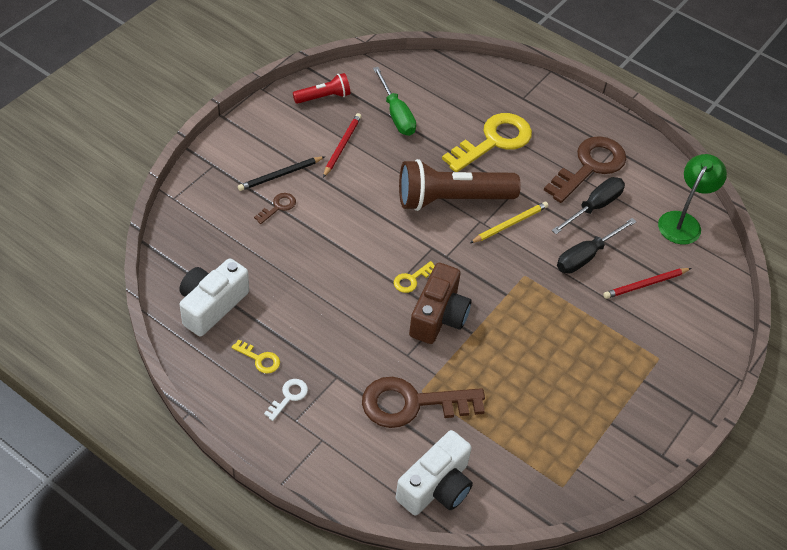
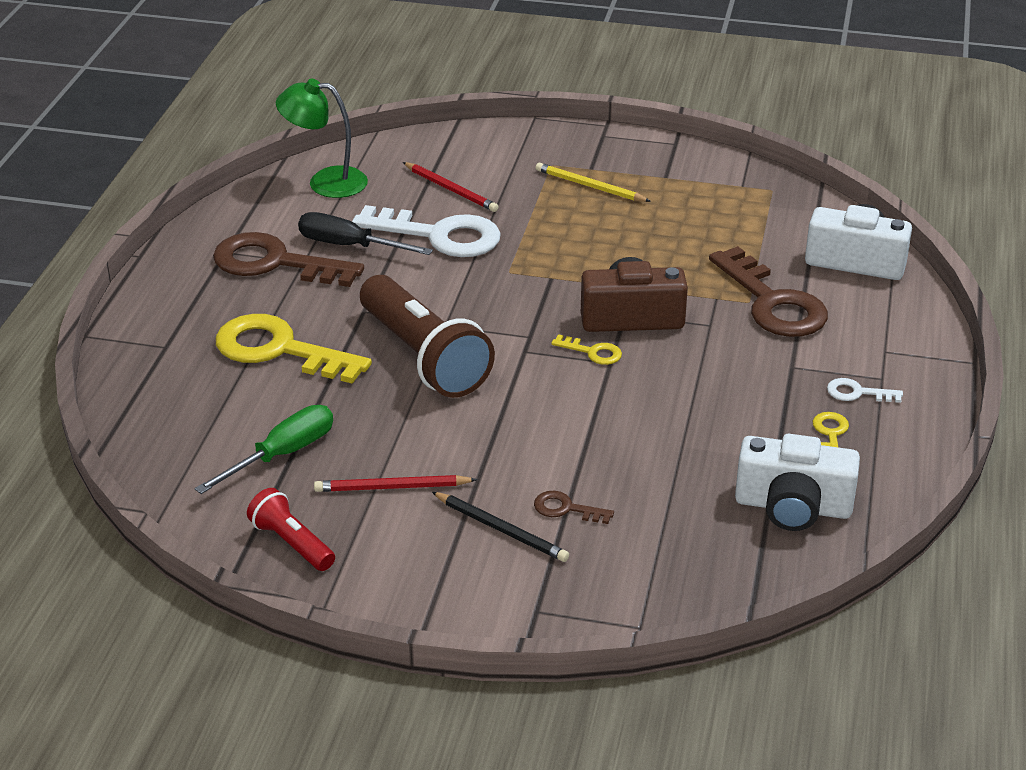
camera: 110 degrees left, 15 degrees down
(510, 224) = (431, 301): yellow pencil -> yellow pencil (590, 186)
(586, 256) = (439, 235): black screwdriver -> white key

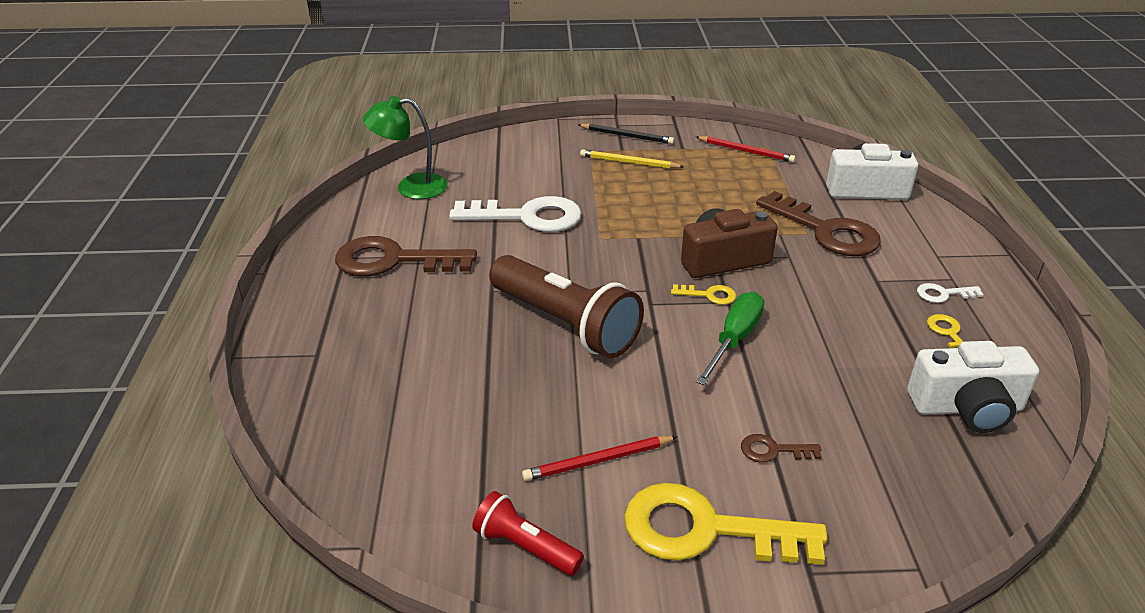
camera: 15 degrees left, 0 degrees up
(279, 350) = (429, 339): yellow key -> yellow key (706, 530)
(282, 454) = (474, 446): green screwdriver -> green screwdriver (734, 340)
(349, 246) = (454, 236): black screwdriver -> none
(451, 189) = (519, 179): red pencil -> red pencil (746, 151)
(501, 529) = (726, 485): black pencil -> black pencil (627, 136)

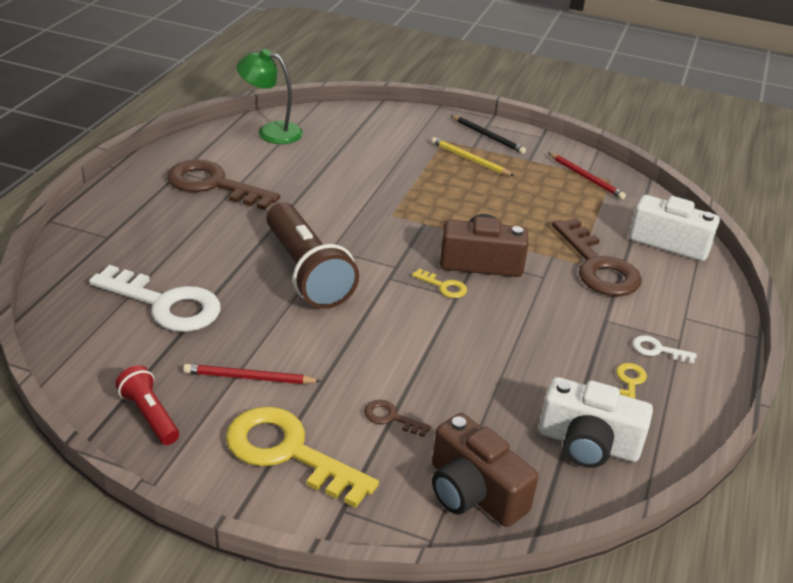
camera: 20 degrees right, 0 degrees up
(527, 217) = (345, 180): white key -> white key (165, 304)
(734, 340) = (433, 327): green screwdriver -> none
(913, 499) = (473, 492): none -> brown camera

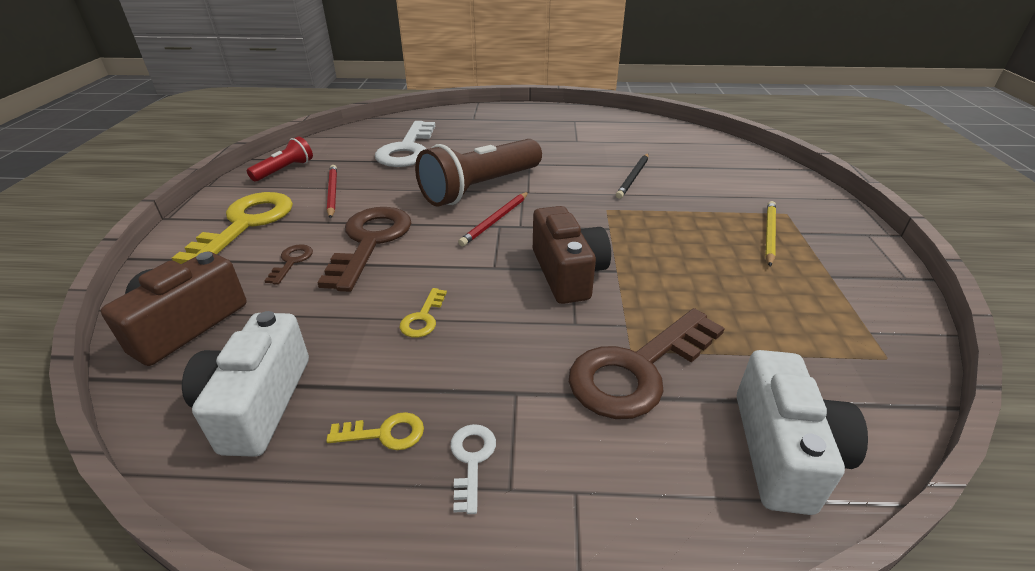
camera: 75 degrees right, 0 degrees up
(214, 185) = (569, 133): brown key -> brown key (370, 242)
(271, 131) = (675, 136): green lamp -> none
(443, 286) = (506, 257): yellow key -> yellow key (423, 318)
(488, 136) = (839, 238): black pencil -> black pencil (633, 177)
(586, 178) = (856, 331): red pencil -> red pencil (495, 220)

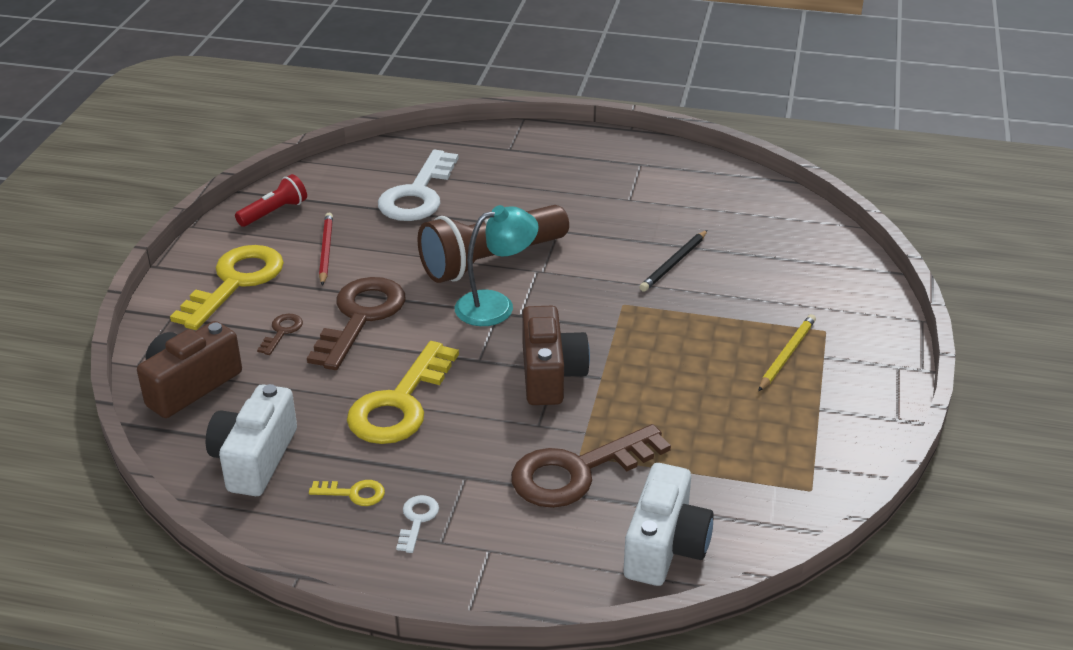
camera: 10 degrees right, 0 degrees up
(423, 318) = (400, 403): yellow key -> yellow key, size x2.28
(495, 220) = (496, 305): red pencil -> turquoise lamp

